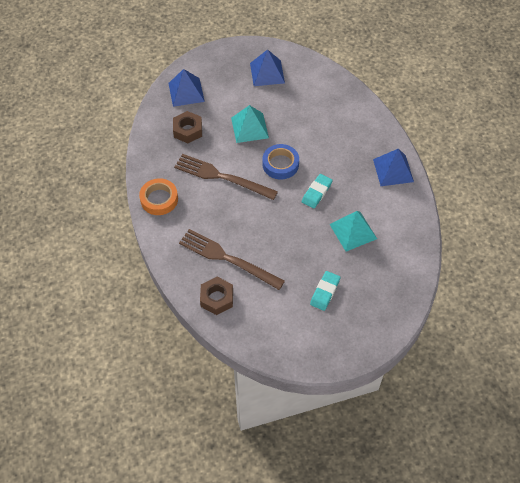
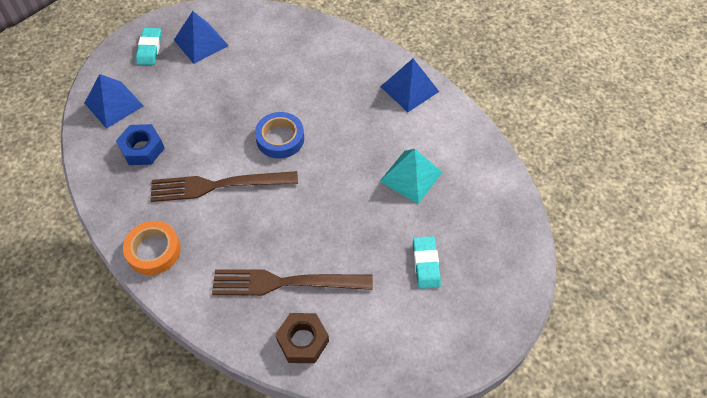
camera: 30 degrees left, 0 degrees up
(188, 130) = (142, 149): brown nut -> blue nut
(250, 127) = (217, 112): turquoise pyramid -> none
(316, 192) = (342, 152): turquoise eraser -> turquoise eraser (149, 49)

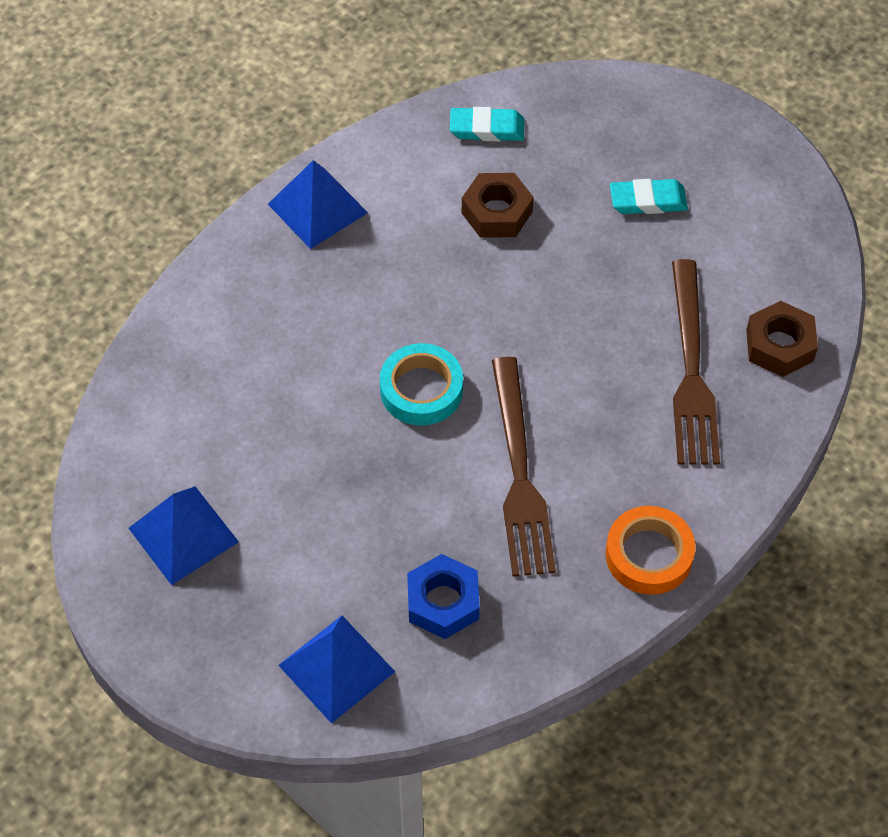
camera: 90 degrees left, 0 degrees up
(149, 49) = (193, 625): turquoise eraser -> turquoise eraser (487, 128)
(280, 138) = (421, 390): blue tape -> turquoise tape
(411, 176) = (497, 212): turquoise pyramid -> brown nut

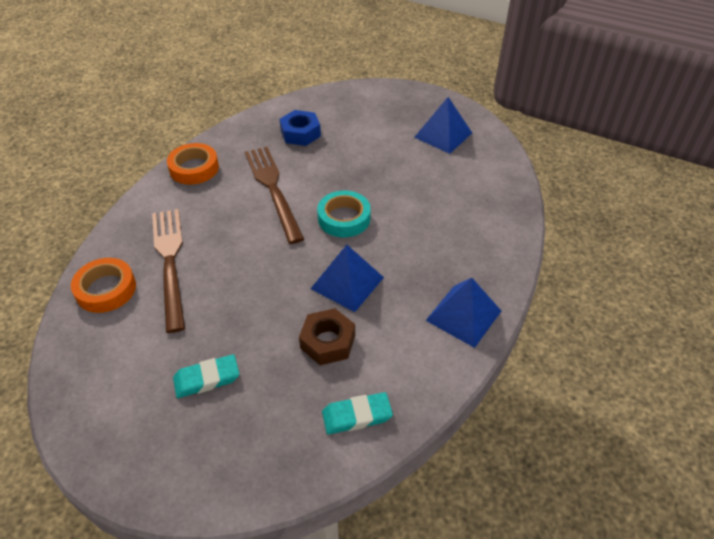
camera: 165 degrees right, 10 degrees down
(337, 668) = (343, 105): blue pyramid -> blue pyramid (347, 283)
(779, 345) = (106, 289): brown nut -> orange tape

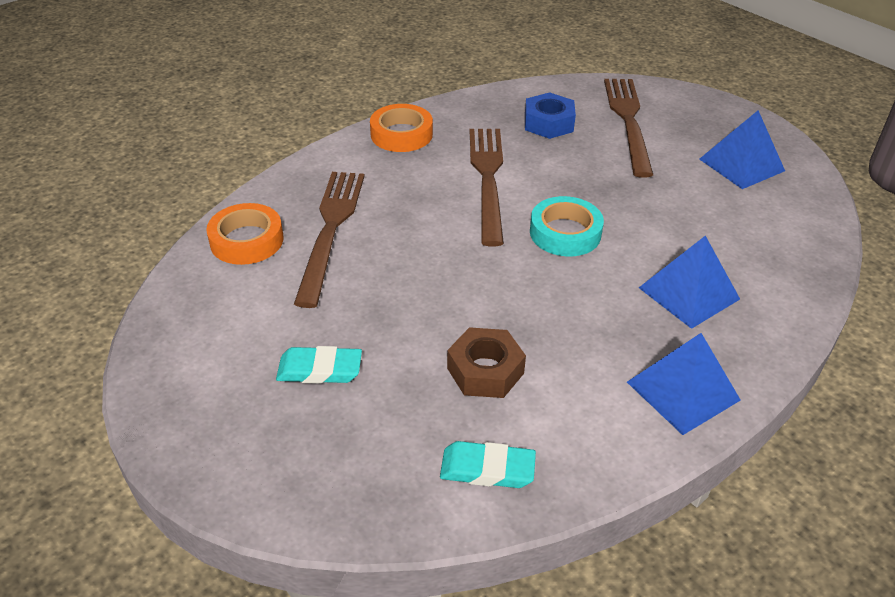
camera: 20 degrees right, 5 degrees down
(347, 283) = (538, 309): blue pyramid -> blue pyramid (688, 293)
(356, 119) = (628, 121): none -> brown fork

